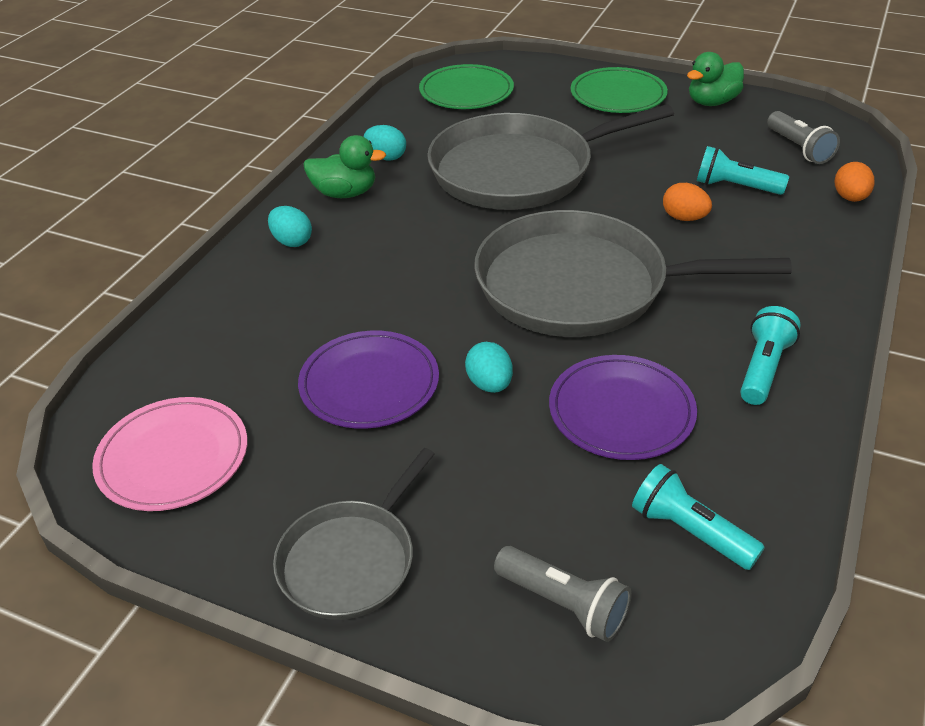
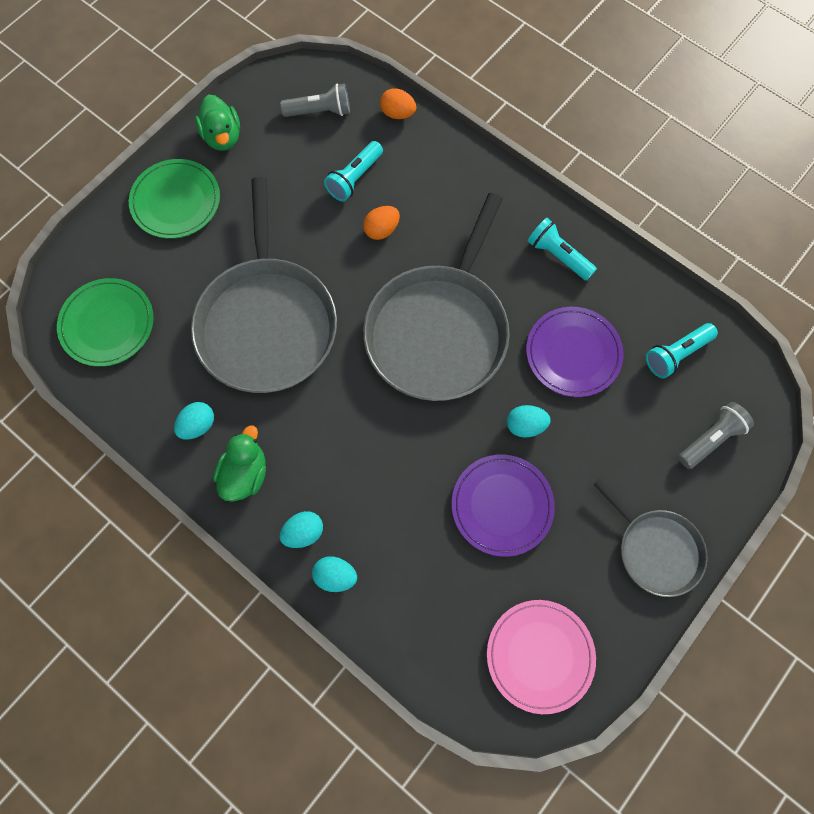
camera: 75 degrees left, 30 degrees up
(248, 272) = (335, 576): none -> turquoise egg

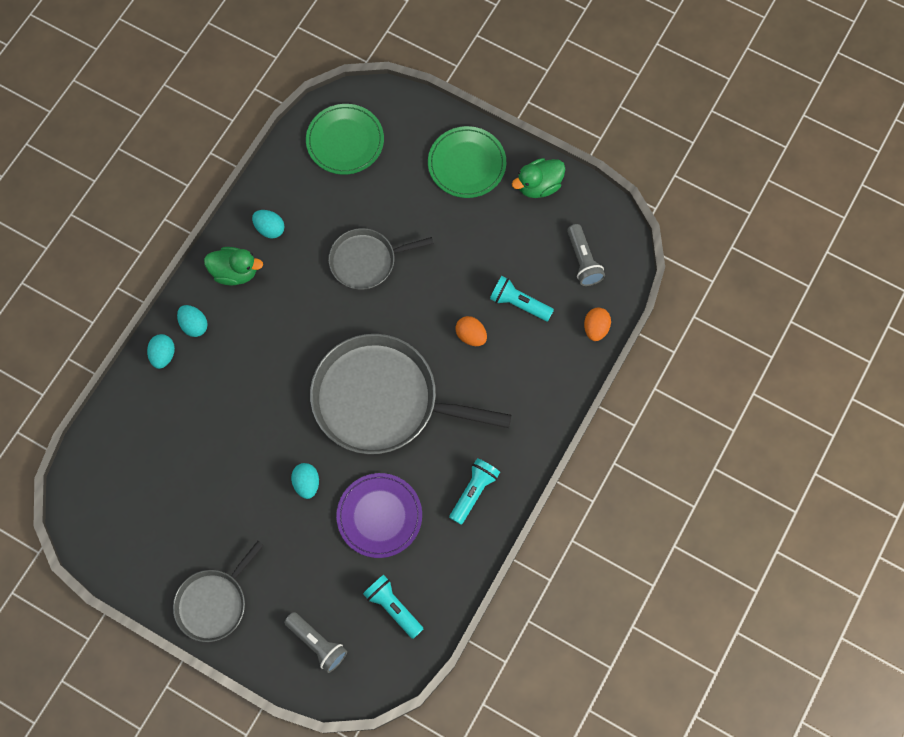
camera: 80 degrees right, 0 degrees up
(267, 323) = (366, 261): grey pan -> grey pan, size x0.55
(502, 505) = (235, 473): purple plate -> none
(540, 655) = (119, 518): pink plate -> none

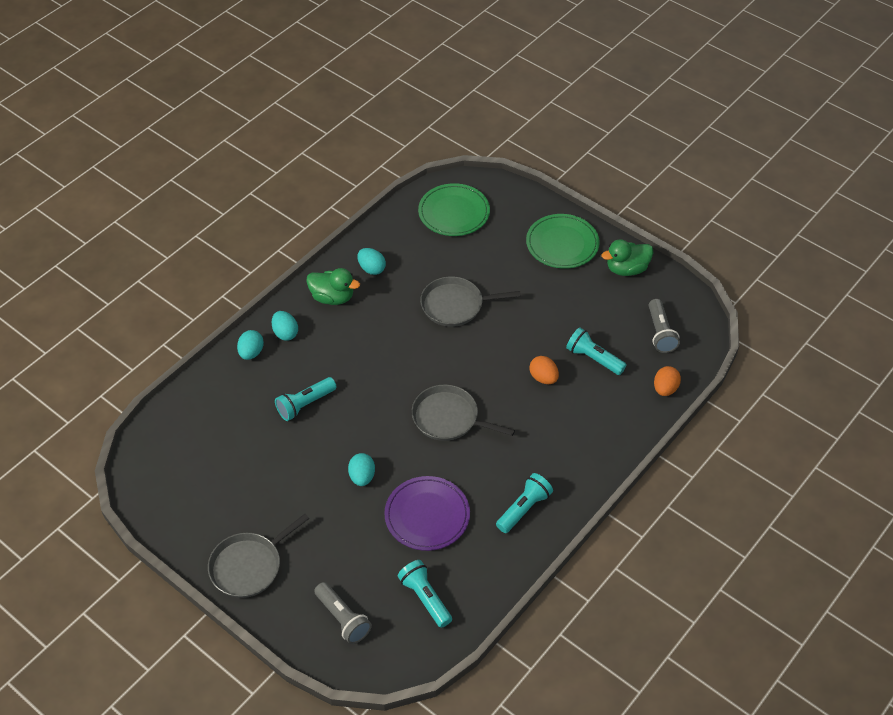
camera: 10 degrees right, 20 degrees down
(232, 408) = (305, 404): none -> turquoise flashlight
(382, 400) = (448, 418): grey pan -> grey pan, size x0.55

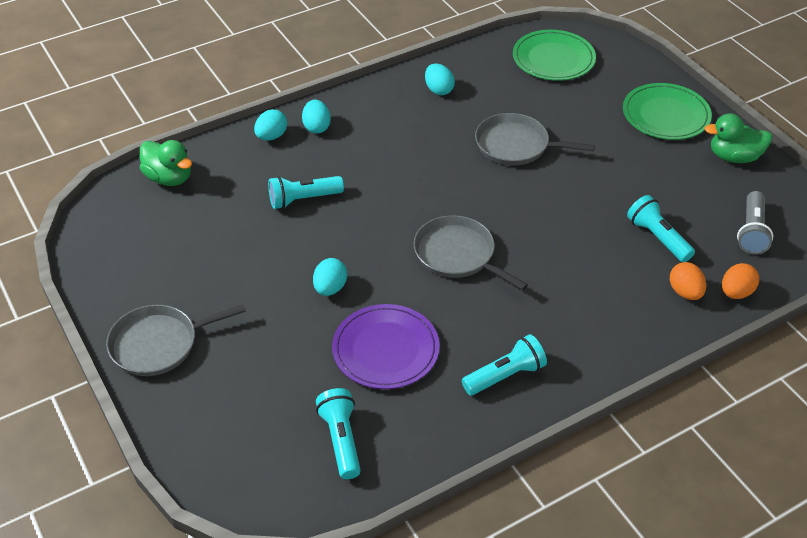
camera: 20 degrees right, 5 degrees down
(332, 297) = (383, 106): green duck -> green duck (169, 178)
(343, 619) = (234, 433): grey flashlight -> none
(543, 378) = (588, 242): orange egg -> orange egg (685, 292)

